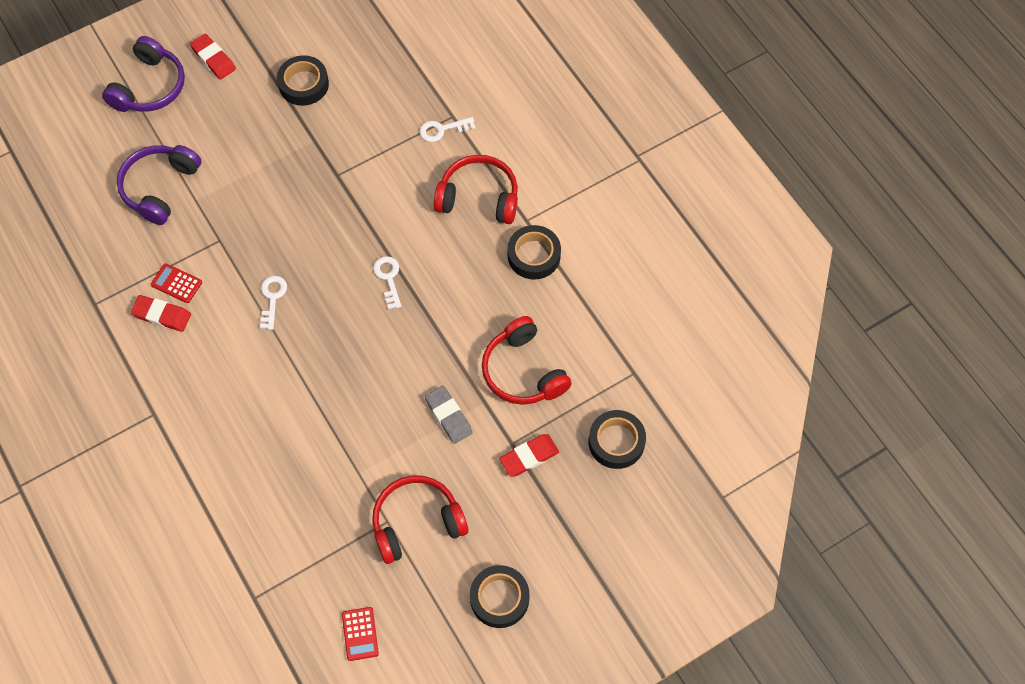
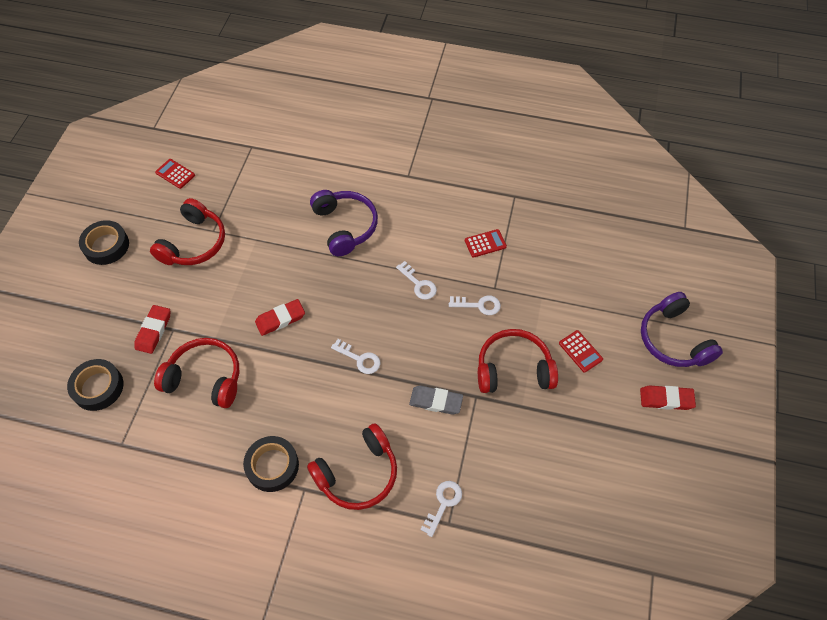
camera: 135 degrees right, 5 degrees down
(160, 188) = (572, 285): purple headphones -> purple headphones (345, 226)
(162, 315) = (470, 221): red eraser -> red eraser (280, 319)
(224, 138) = (580, 351): none -> red calculator
(249, 237) = (479, 305): none -> white key
(287, 169) = (513, 369): none -> red headphones
(303, 84) = (583, 441): black tape -> none
(448, 416) = (230, 311): grey eraser -> grey eraser (436, 401)

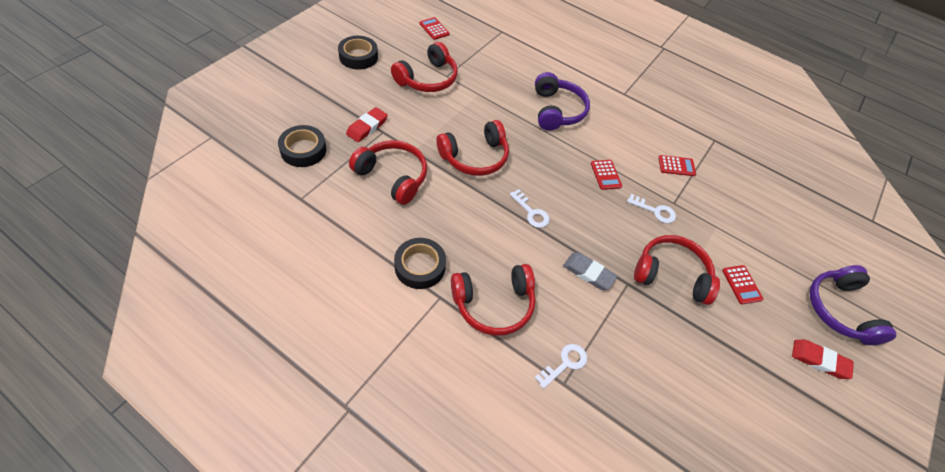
camera: 15 degrees right, 5 degrees down
(280, 319) = (475, 157): red eraser -> red headphones
(419, 284) = (605, 175): white key -> red calculator

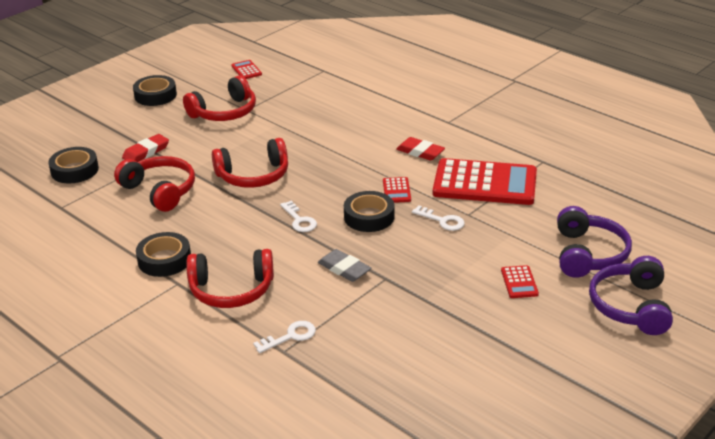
camera: 15 degrees right, 20 degrees down
(557, 110) = (361, 137): purple headphones -> purple headphones (588, 254)
(591, 207) = (369, 217): none -> black tape
(671, 275) = (439, 272): red headphones -> none
(676, 166) = (485, 183): red calculator -> red calculator, size x2.45
(819, 360) = (584, 345): red eraser -> red eraser (420, 152)

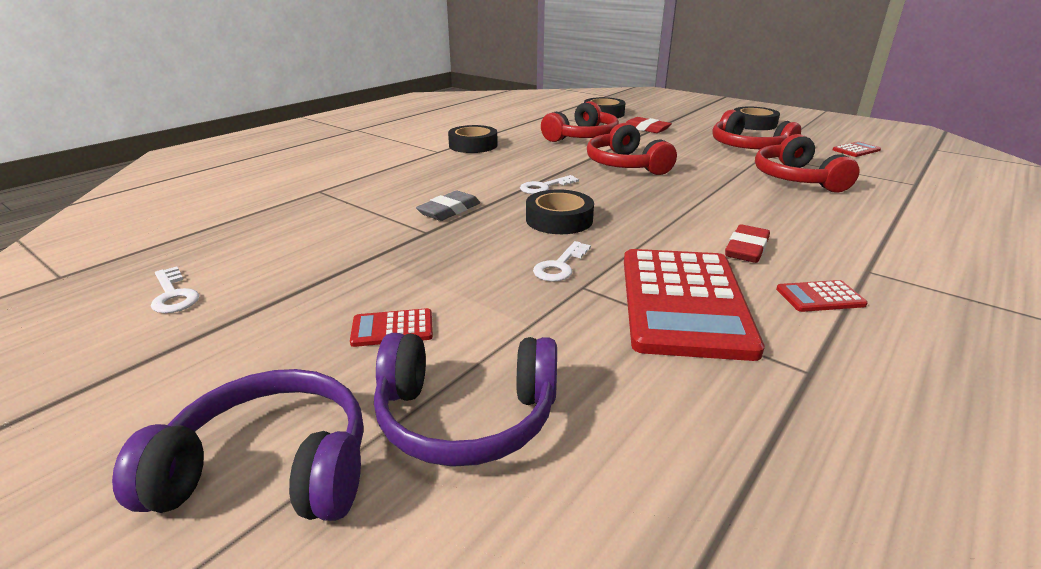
camera: 85 degrees right, 5 degrees down
(231, 290) = (423, 168): red headphones -> red headphones (796, 179)
(290, 336) = (340, 192): white key -> white key (173, 295)
(396, 190) = (628, 234): red calculator -> red calculator (820, 297)

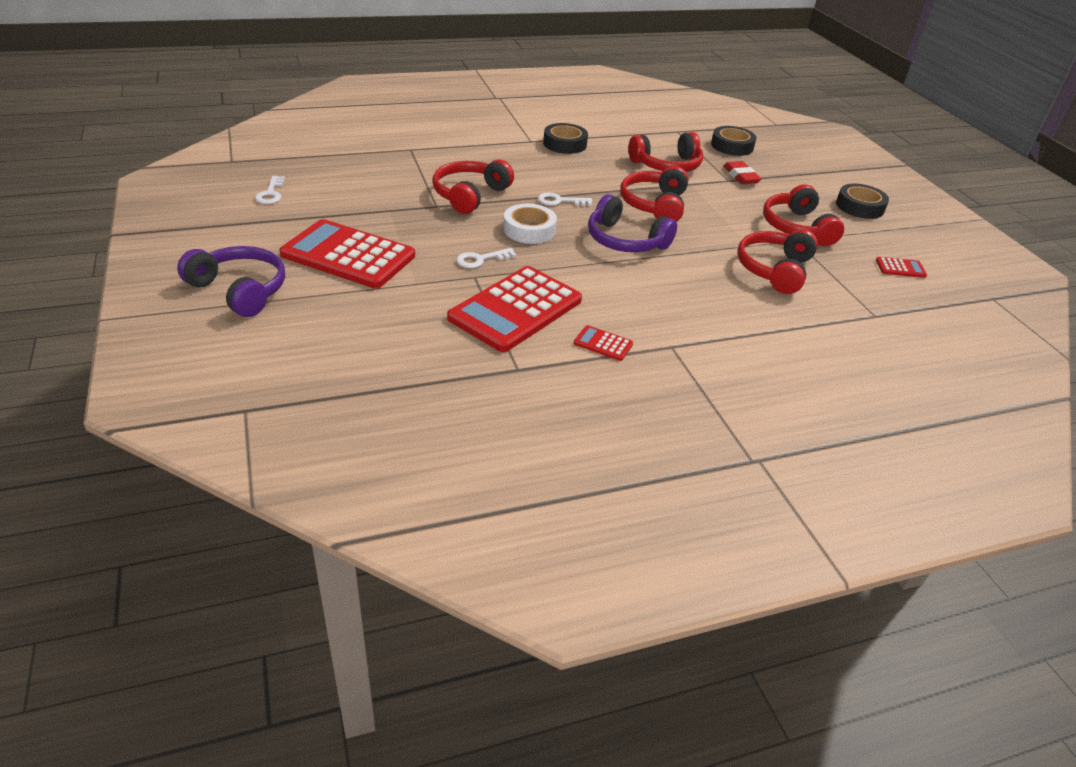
camera: 30 degrees right, 10 degrees up
(392, 328) = (348, 255): red calculator -> red calculator, size x2.45
(449, 210) = (470, 195): grey eraser -> red headphones
(466, 416) = (331, 307): purple headphones -> purple headphones (625, 240)
(559, 220) = (529, 230): black tape -> white tape
(746, 249) = (617, 299): red eraser -> none

